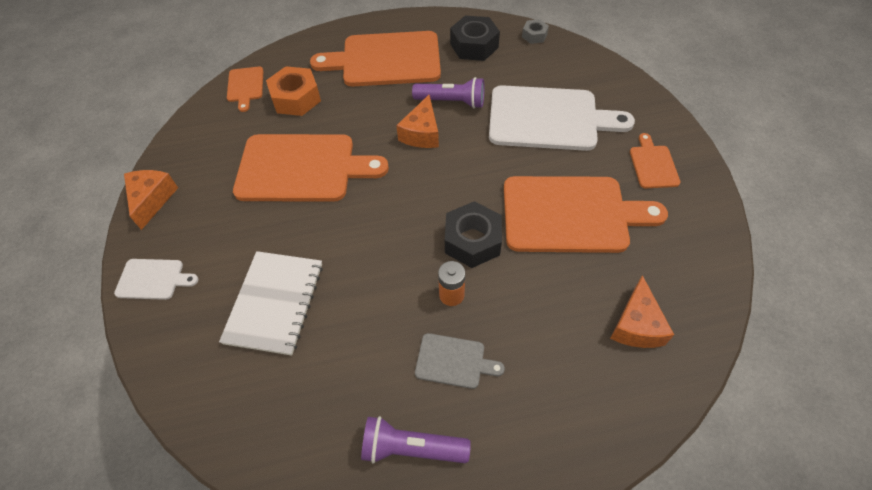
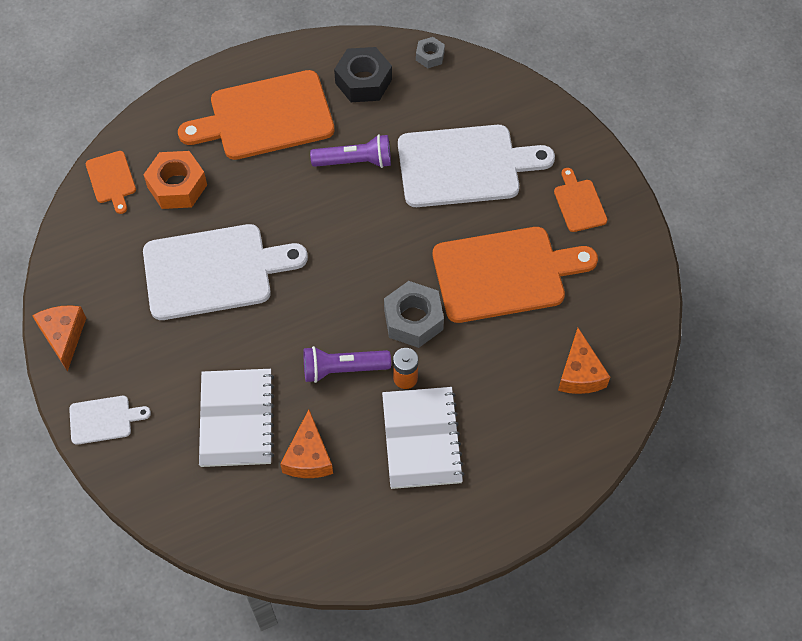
camera: 15 degrees left, 5 degrees up
(302, 168) = (214, 271): orange cutting board -> white cutting board
(411, 447) = (402, 518): purple flashlight -> purple flashlight (343, 369)
(421, 133) = (332, 207): orange cheese -> orange cheese (308, 456)
(454, 361) = (421, 439): grey cutting board -> white notebook
(472, 241) = (413, 320): black nut -> grey nut

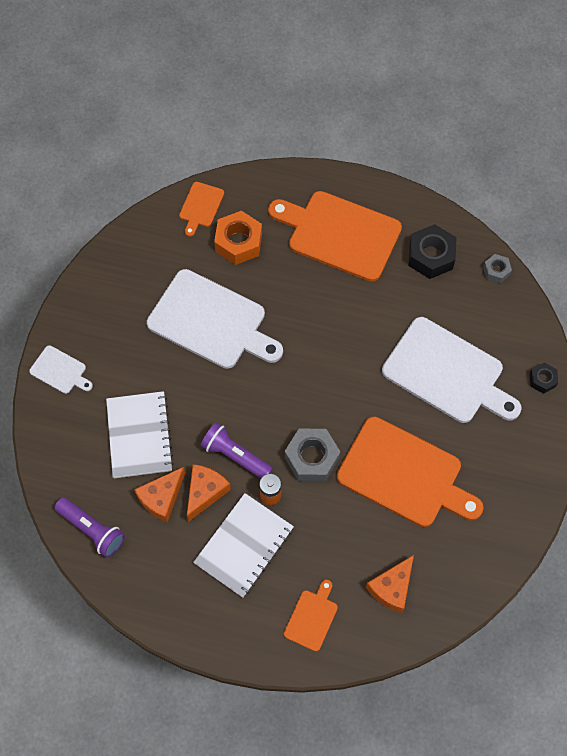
camera: 40 degrees right, 5 degrees up
(63, 336) = (82, 295): orange cheese -> orange cheese (205, 492)
(236, 419) = (139, 435): white notebook -> white notebook turned 45 degrees counterclockwise
(355, 162) = (372, 312): purple flashlight -> purple flashlight (92, 530)
(547, 116) = (542, 380): none -> black nut
(579, 203) = (505, 463): orange cutting board -> orange cutting board (312, 617)

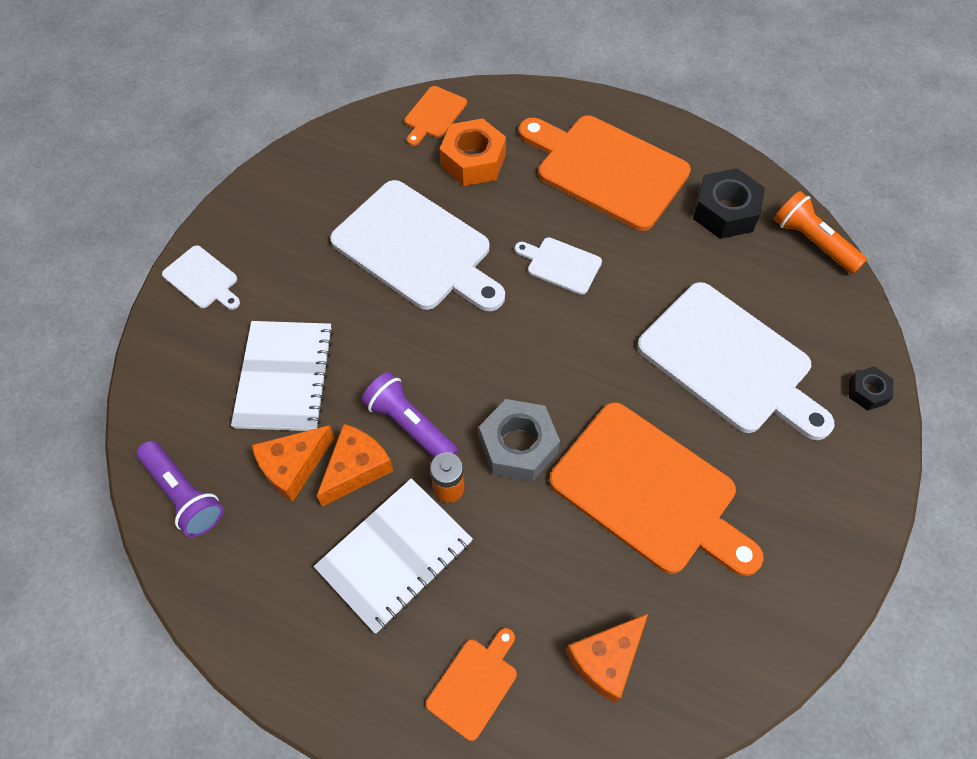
camera: 10 degrees right, 5 degrees down
(318, 318) = (561, 265): none -> white cutting board
(496, 271) = (813, 242): grey nut -> orange flashlight

